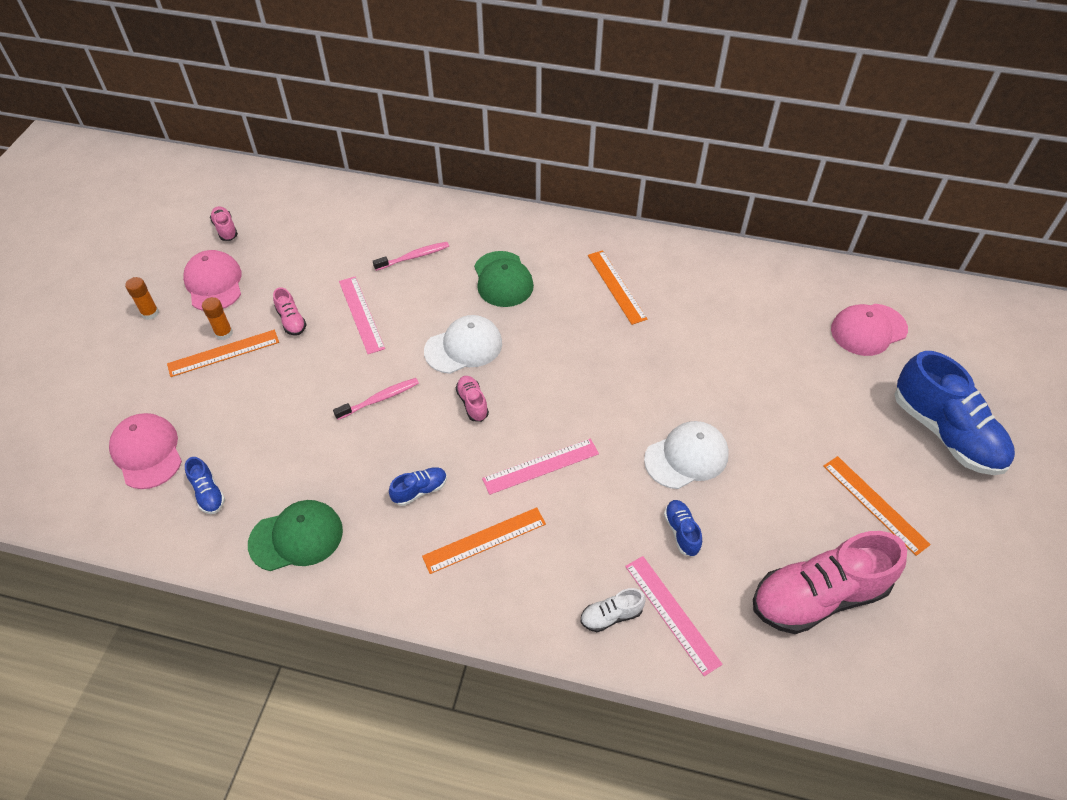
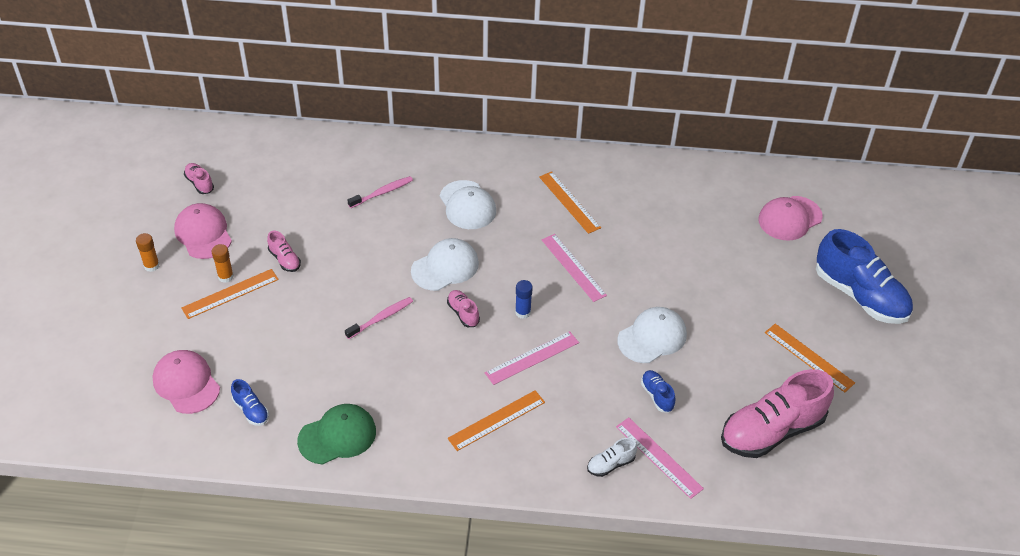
camera: 10 degrees left, 5 degrees down
(361, 314) = (346, 248): pink ruler -> pink ruler (573, 267)
(420, 490) = (433, 388): blue shoe -> none
(503, 279) = (467, 205): green cap -> white cap
(540, 409) = (523, 312): none -> blue glue stick

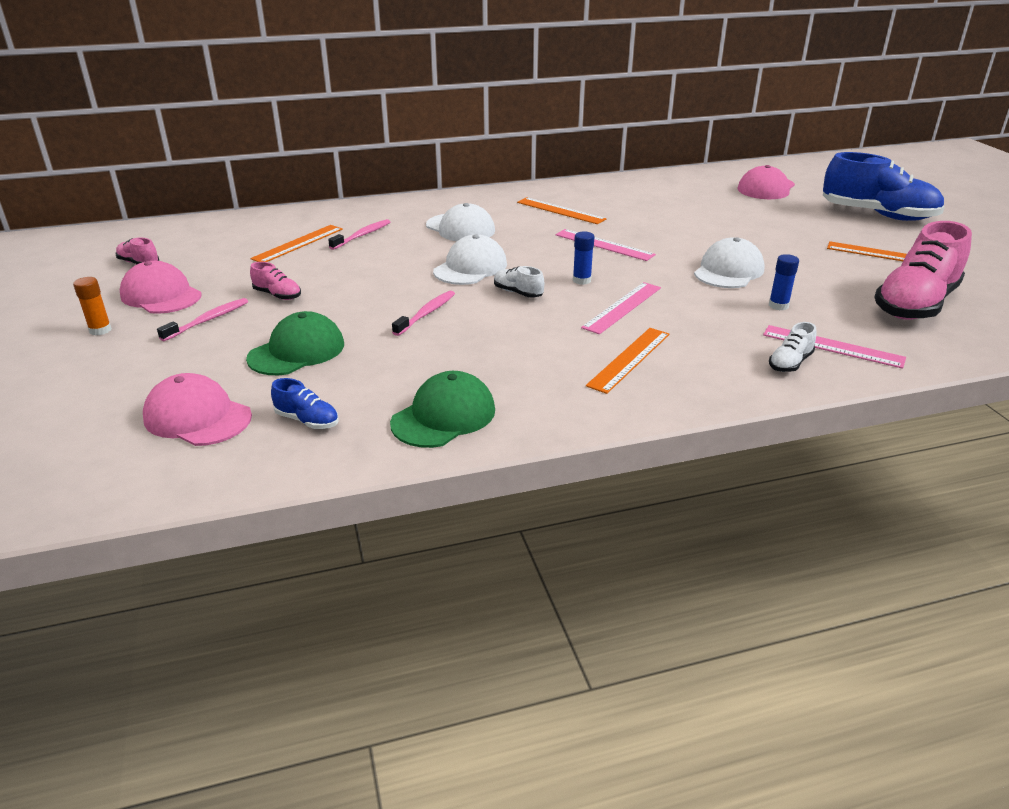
camera: 20 degrees left, 15 degrees down
(225, 276) = (208, 320): orange glue stick -> pink toothbrush
(230, 293) = (221, 331): orange ruler -> orange ruler (298, 243)
(272, 334) = (297, 351): none -> green cap
(463, 313) = (518, 293): pink shoe -> white shoe
(657, 396) = (778, 305): blue shoe -> blue glue stick

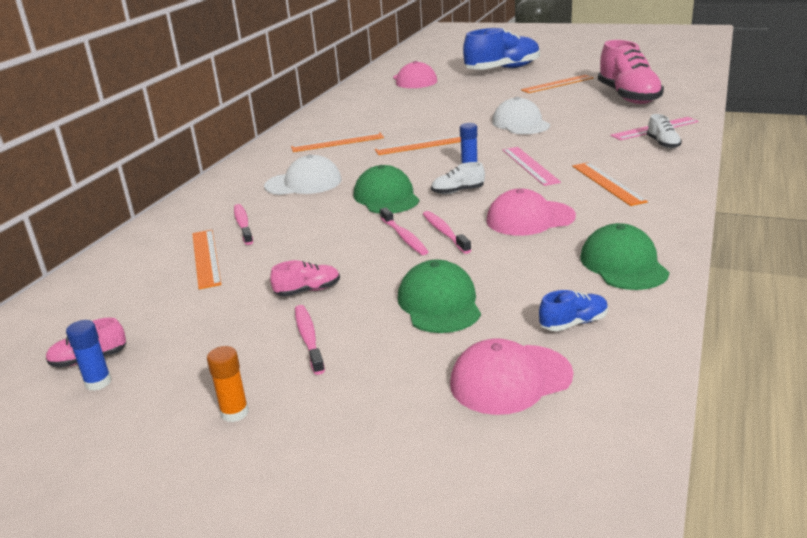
camera: 50 degrees left, 5 degrees down
(161, 295) = (203, 357): pink cap -> pink cap (530, 218)
(400, 300) = (404, 237): none -> pink toothbrush
(470, 268) = (386, 197): white cap -> green cap
(604, 245) = (422, 145): pink ruler -> orange ruler
(778, 305) = (587, 125): blue glue stick -> blue glue stick (98, 382)

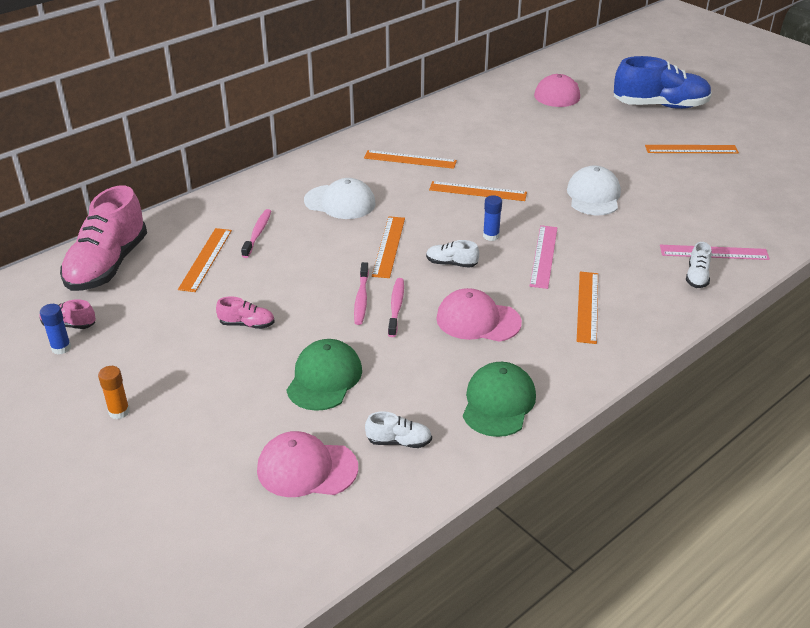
camera: 25 degrees right, 10 degrees up
(308, 339) = (211, 370): pink toothbrush -> none
(386, 197) = (389, 246): green cap -> orange ruler
(573, 323) = (399, 441): blue shoe -> white shoe
(628, 97) = (741, 196): pink shoe -> pink shoe (107, 265)

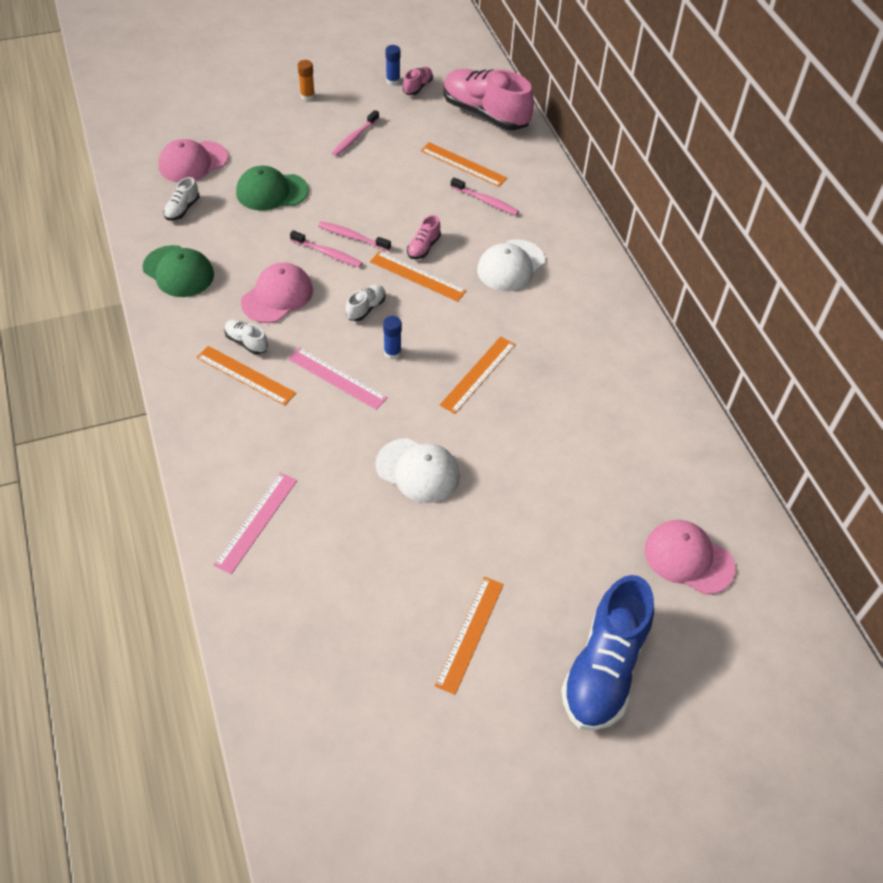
camera: 110 degrees right, 15 degrees up
(192, 345) = (354, 138): none -> pink toothbrush
(247, 324) = (361, 168): pink shoe -> pink shoe (423, 247)
(307, 468) = (193, 162): pink cap -> pink cap turned 150 degrees counterclockwise
(324, 378) = (272, 191): green cap -> green cap turned 135 degrees clockwise
(410, 159) = (570, 343): orange ruler -> none
(697, 277) = (230, 482): white shoe -> white shoe (246, 342)

